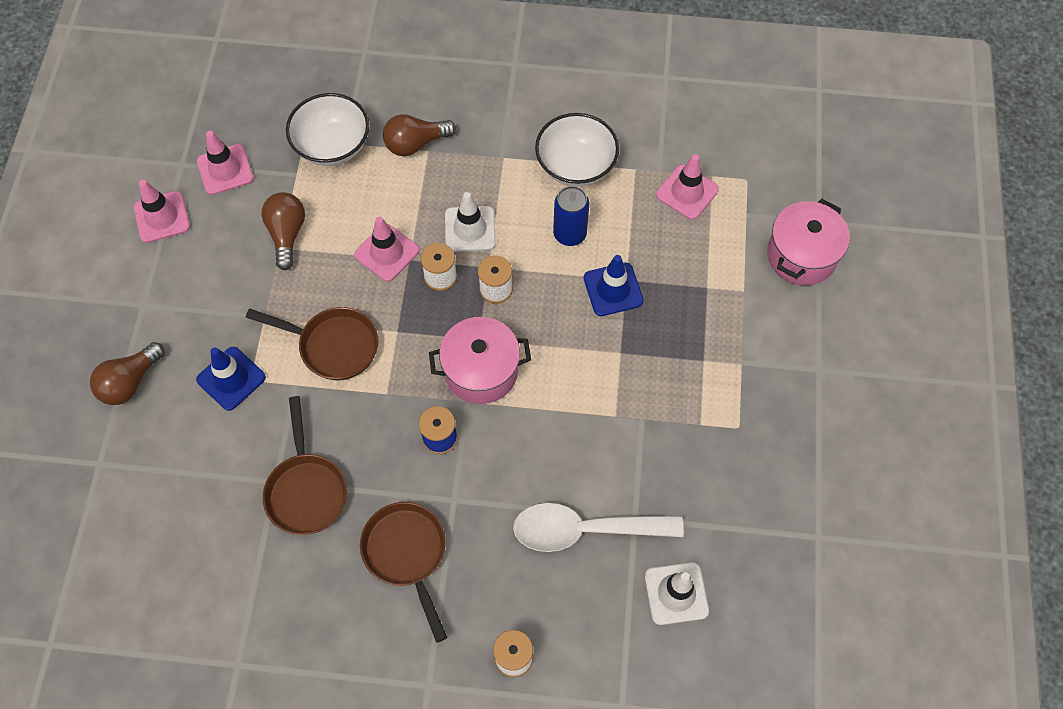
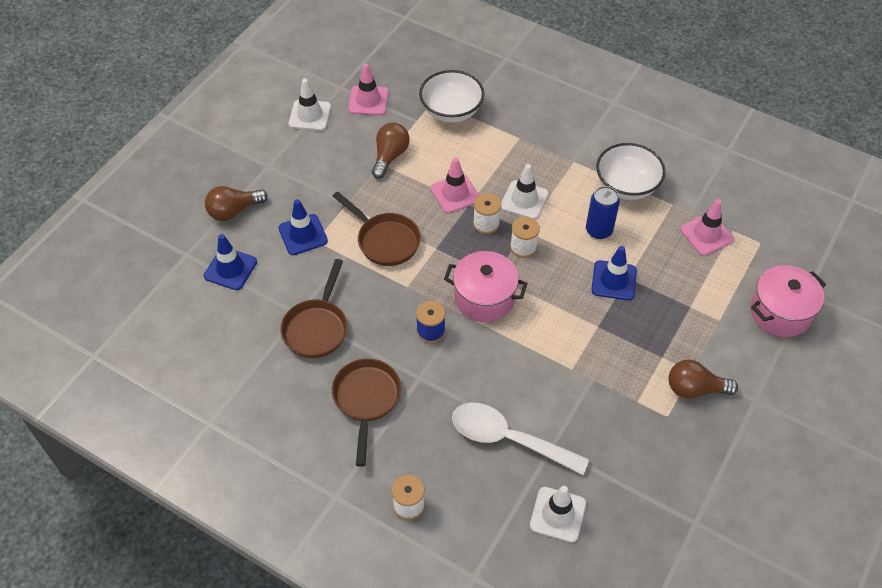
camera: 25 degrees right, 10 degrees down
(162, 217) = (310, 115): pink traffic cone -> white traffic cone
(164, 459) = (230, 269): none -> blue traffic cone
(415, 144) = (512, 130): brown light bulb -> brown light bulb (695, 389)

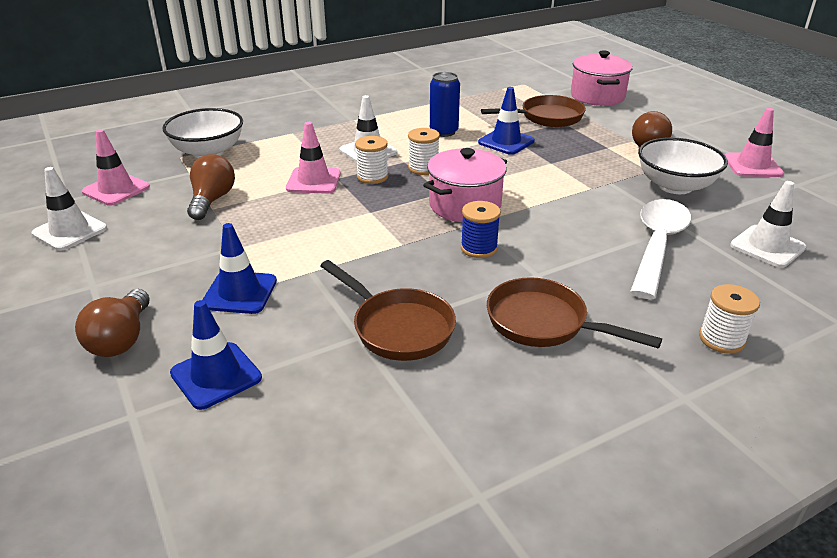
camera: 60 degrees left, 20 degrees down
(385, 240) = (322, 238): brown pan -> brown pan (546, 117)
(390, 156) = (212, 200): brown light bulb -> brown light bulb turned 45 degrees clockwise
(508, 439) = (657, 245): white spoon -> white spoon turned 150 degrees clockwise
(626, 186) = (409, 108): white bowl -> white bowl (675, 186)
(706, 234) = (495, 97): pink traffic cone -> pink traffic cone (752, 165)

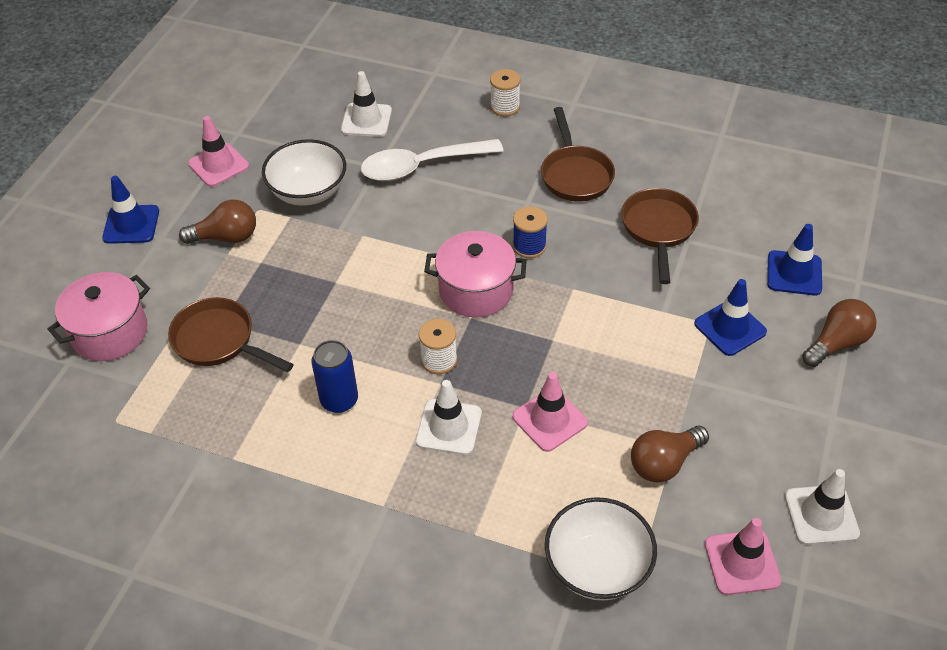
camera: 130 degrees left, 15 degrees up
(372, 177) = (495, 383): white spool -> none
(506, 142) = (317, 337): blue traffic cone -> blue traffic cone (131, 224)

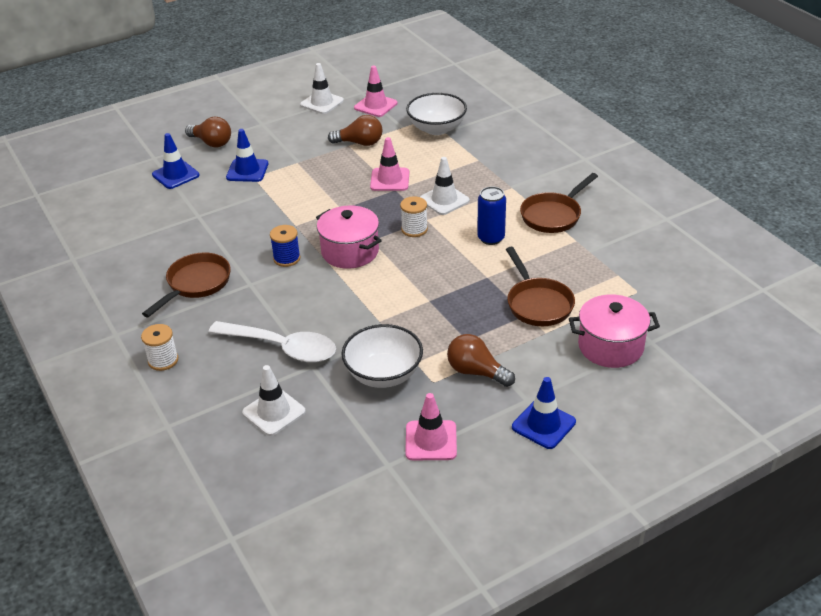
camera: 140 degrees left, 10 degrees down
(658, 229) = (203, 228): brown pan -> brown pan (553, 215)
(837, 343) = (211, 143): brown light bulb -> brown light bulb turned 150 degrees counterclockwise

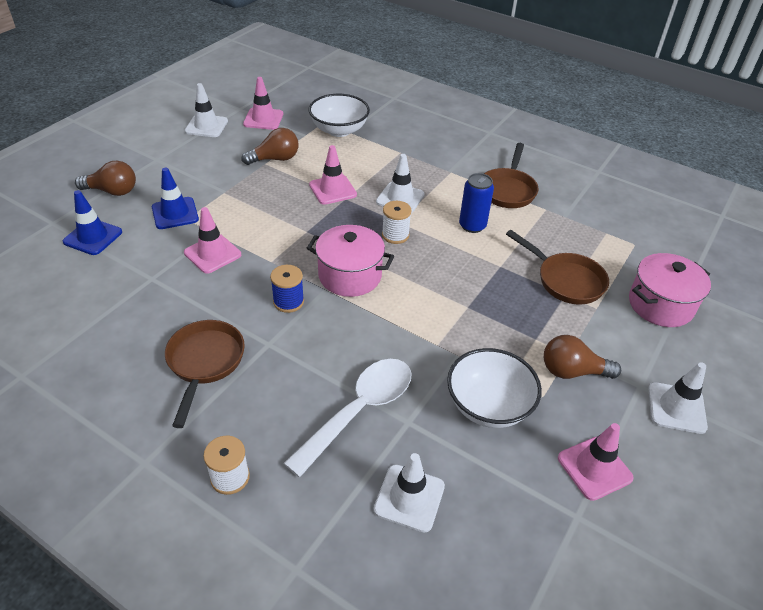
camera: 30 degrees left, 5 degrees up
(254, 208) = (212, 254): none -> pink traffic cone
(282, 348) = (359, 411): white spoon -> white spoon turned 45 degrees counterclockwise
(543, 424) = (676, 408): blue traffic cone -> white traffic cone

